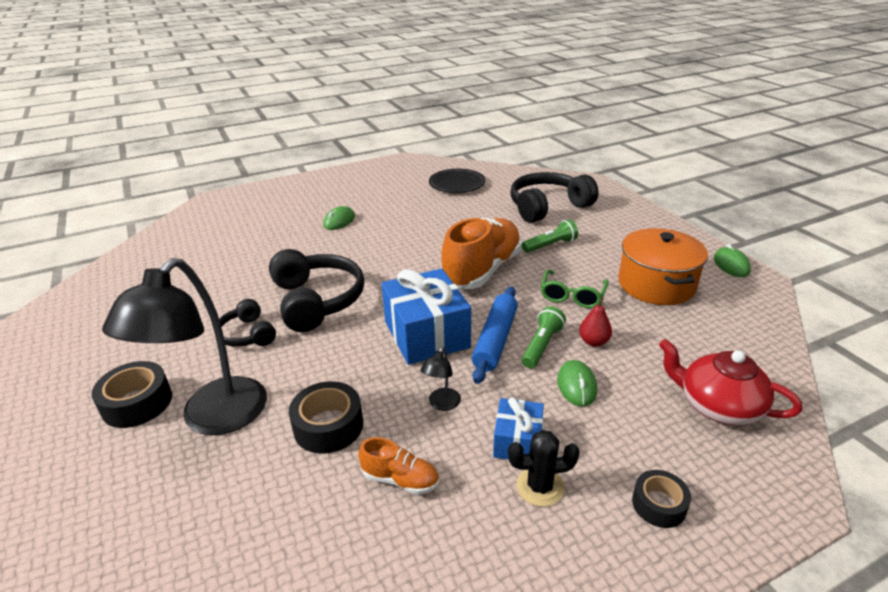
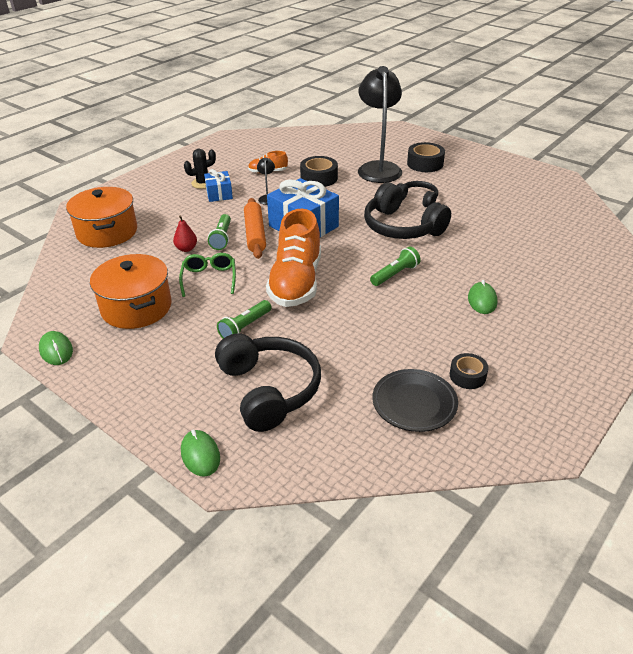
camera: 155 degrees right, 5 degrees up
(383, 255) = (395, 274): none -> green flashlight
(495, 340) = (255, 234): blue rolling pin -> orange rolling pin
(547, 207) = (269, 390): black headphones -> black headphones turned 60 degrees counterclockwise
(576, 385) = (193, 222): green mouse -> green mouse (200, 455)
(659, 504) = (147, 190): black tape -> black tape (467, 376)
(718, 406) = (107, 232): red teapot -> orange pot

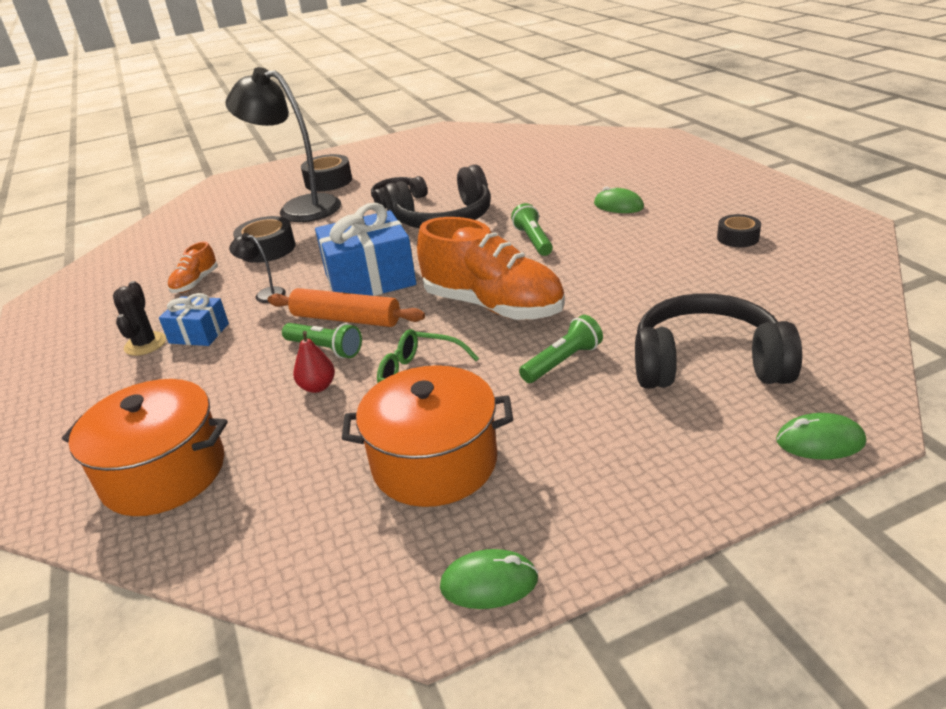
camera: 60 degrees left, 5 degrees down
(245, 327) = (562, 362): green flashlight -> green flashlight turned 105 degrees counterclockwise
(414, 403) = (770, 274): black plate -> none

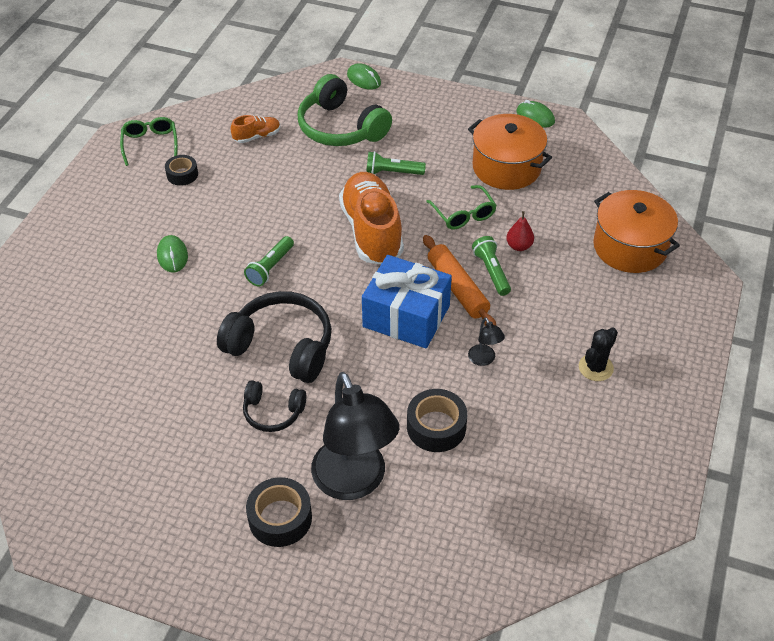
camera: 140 degrees left, 15 degrees up
(195, 283) = (522, 422): orange shoe -> orange shoe (257, 136)
(199, 333) = (554, 350): blue gift -> none
(707, 363) = (340, 128): black headphones -> green headphones
(819, 235) = (150, 144): none -> green glasses

